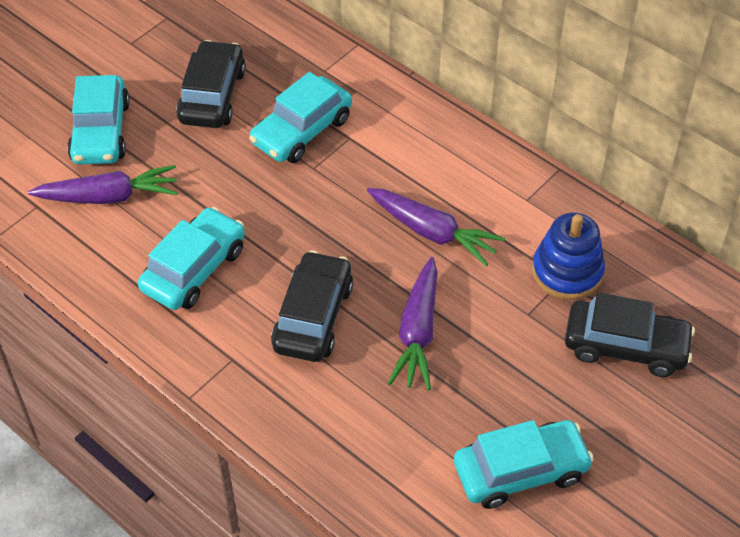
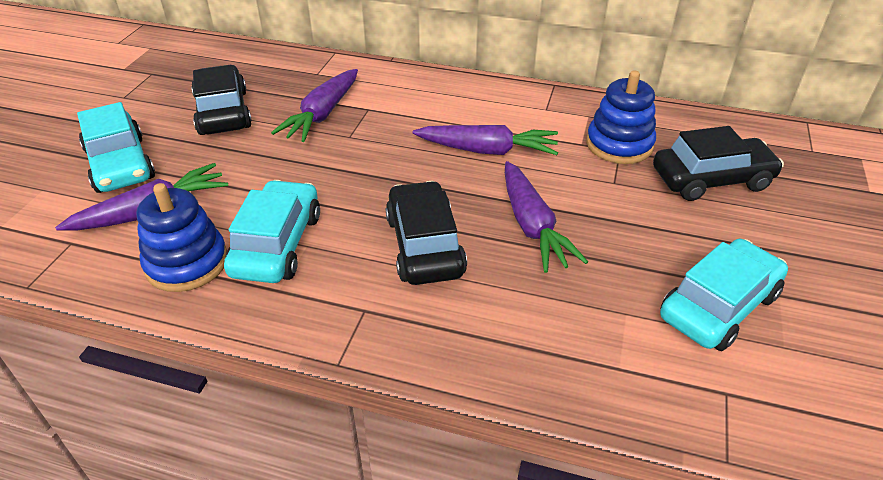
camera: 25 degrees left, 10 degrees down
(117, 261) = (187, 263): none -> blue stacking toy
(302, 131) = (322, 115): turquoise car -> purple carrot

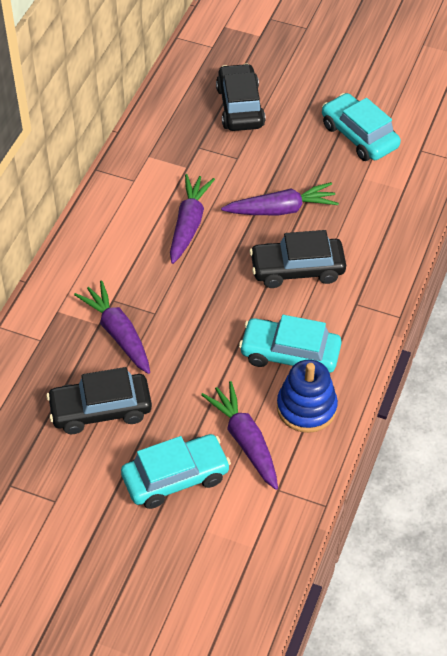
camera: 85 degrees left, 10 degrees up
(322, 115) = (118, 333): purple carrot -> purple carrot turned 150 degrees counterclockwise
(619, 144) = (191, 146): blue stacking toy -> none

